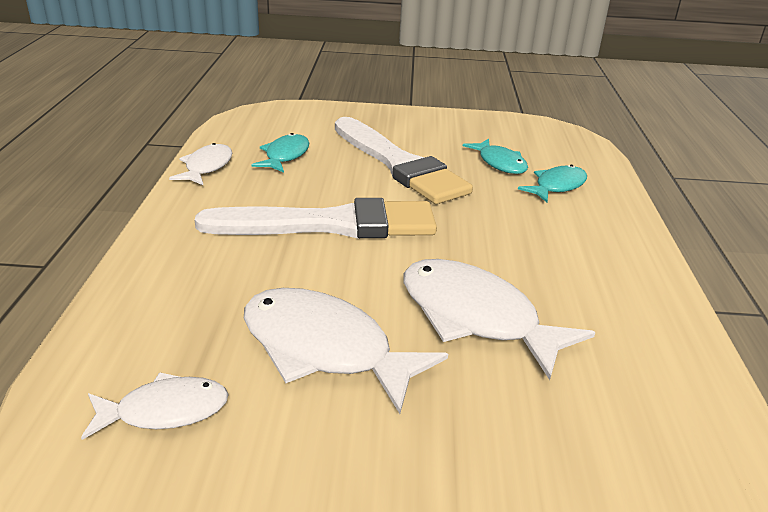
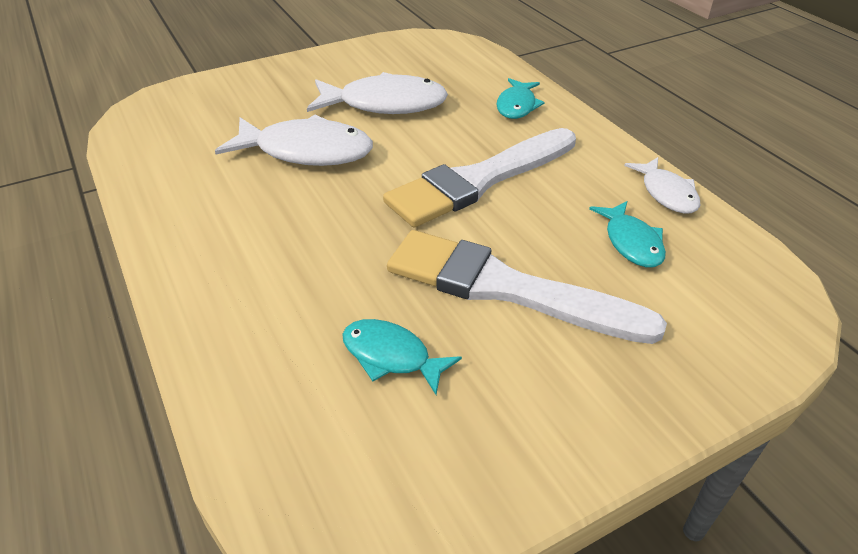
camera: 150 degrees right, 10 degrees up
(165, 411) = (429, 61): white fish -> none
(557, 186) = (294, 340): turquoise fish -> turquoise fish (517, 106)

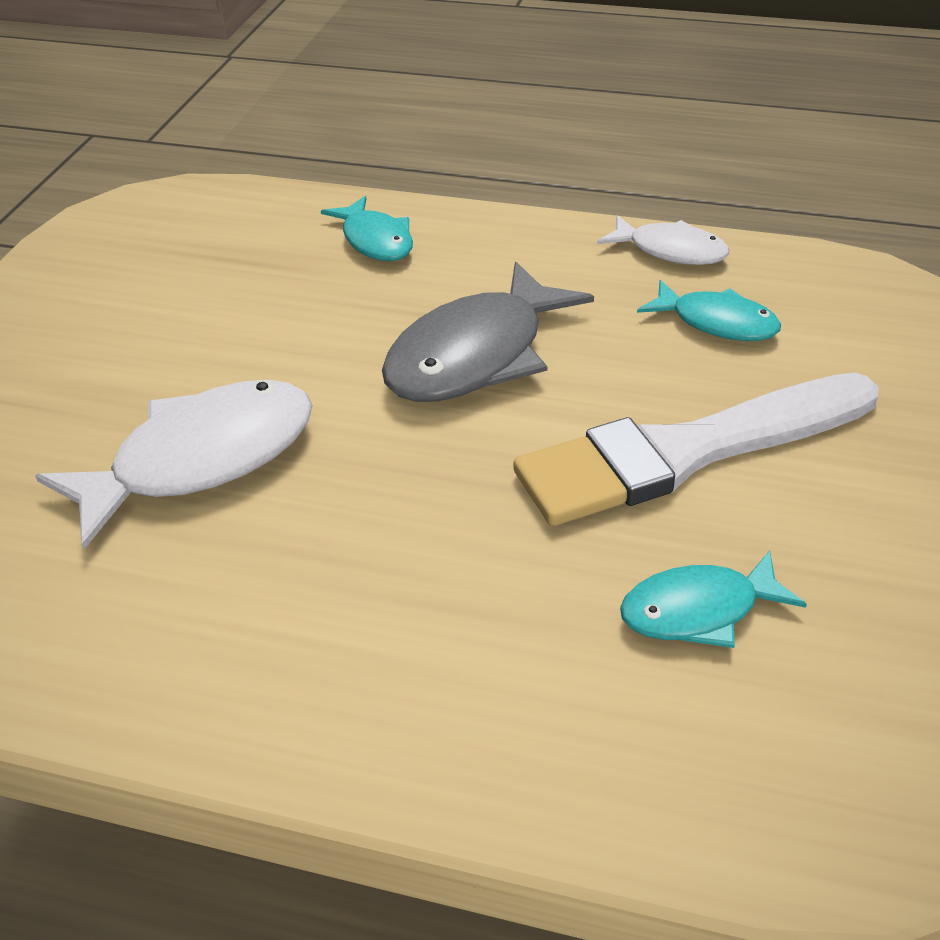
camera: 45 degrees left, 0 degrees up
(385, 104) = (204, 332): white fish -> none
(479, 180) = (475, 355): white brush -> grey fish

